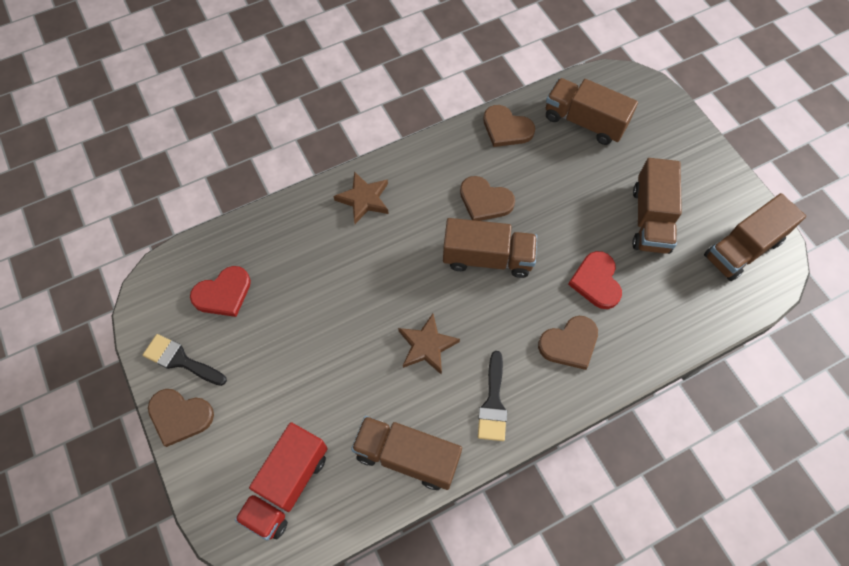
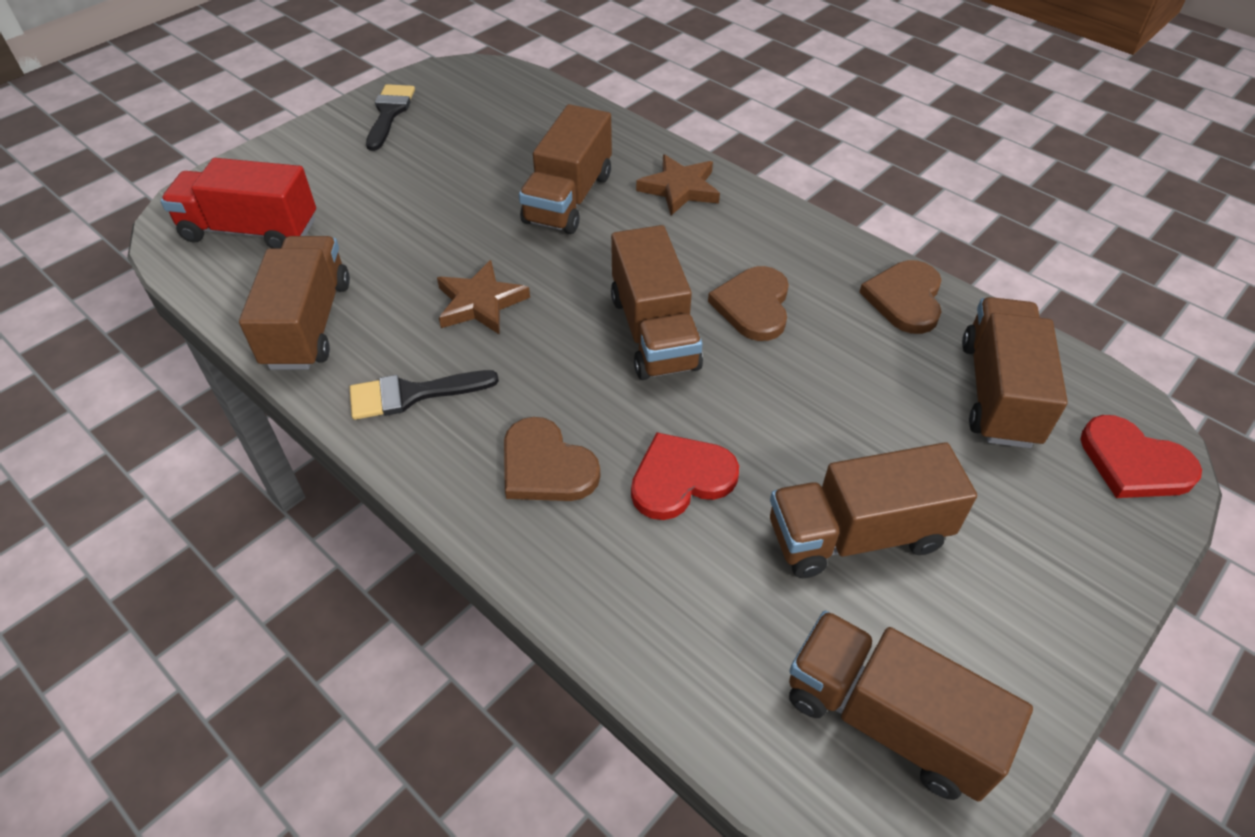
camera: 70 degrees right, 15 degrees down
(180, 416) = (321, 131): brown heart -> none
(223, 293) = (485, 118): red heart -> red heart (1134, 463)
(344, 266) = (568, 198): none -> brown truck

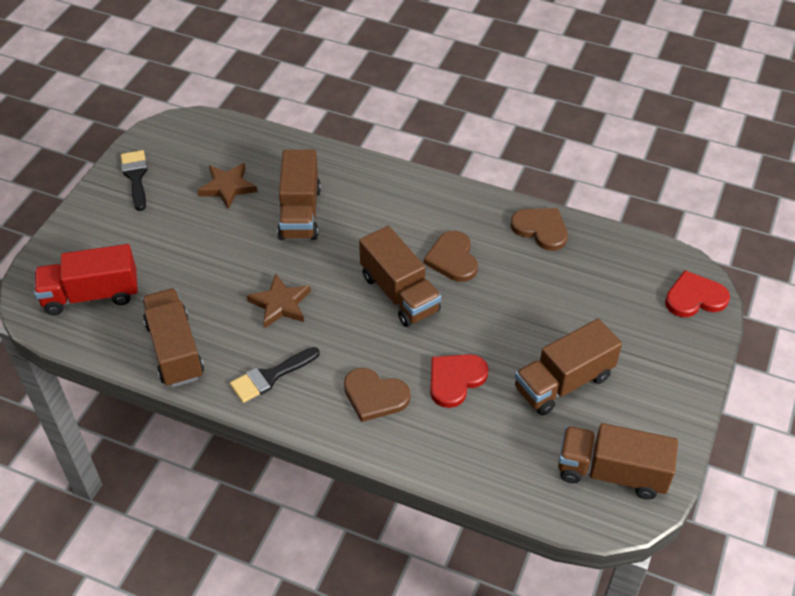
camera: 20 degrees left, 0 degrees up
(680, 189) = (371, 186): brown star -> brown star (227, 187)
(905, 299) = (541, 229): brown heart -> brown heart turned 135 degrees clockwise
(998, 393) = (612, 276): brown truck -> none
(1134, 463) = (694, 297): red heart -> red heart turned 150 degrees clockwise

